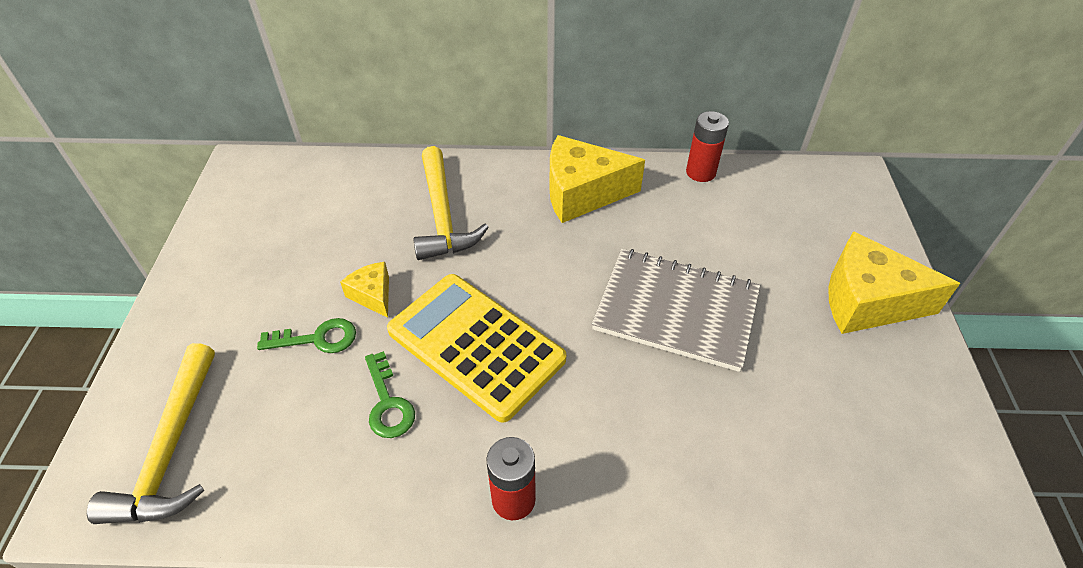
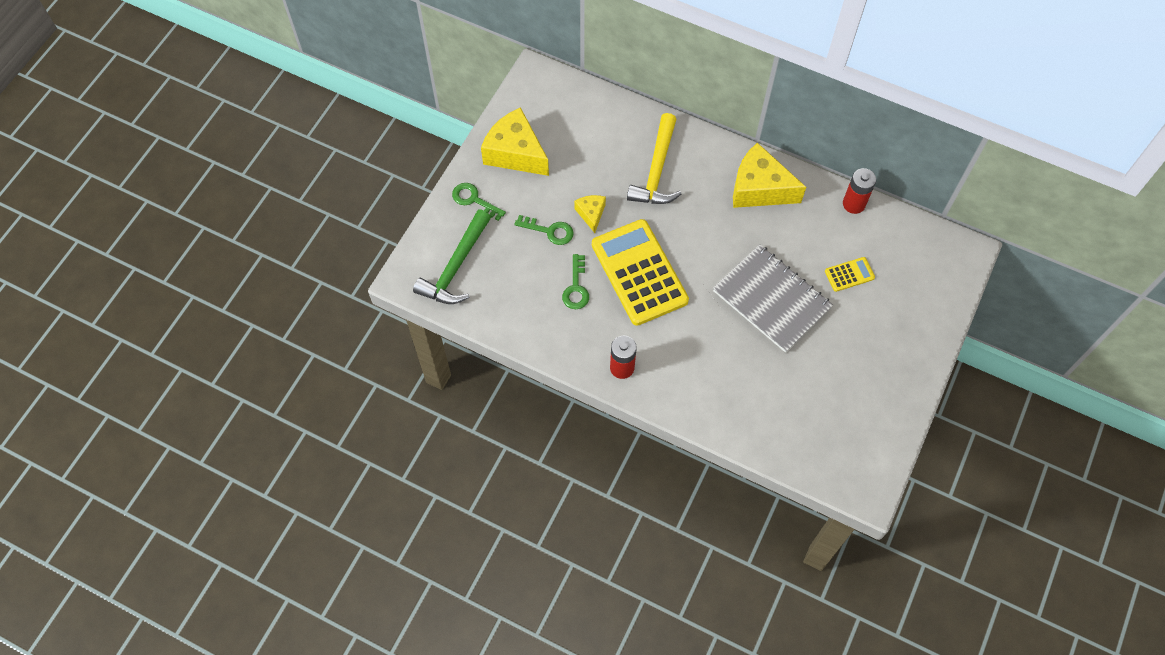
camera: 25 degrees right, 15 degrees up
(171, 449) = (455, 267): yellow hammer -> green hammer
(182, 338) = (474, 200): none -> green key
(749, 245) = (849, 274): none -> yellow calculator
(867, 301) = (899, 343): yellow cheese -> yellow cheese (515, 153)

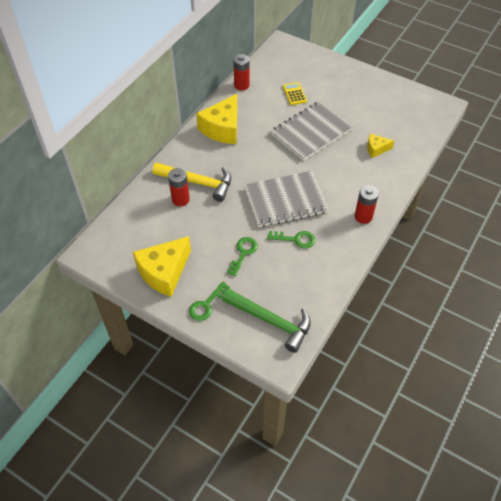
camera: 85 degrees left, 10 degrees down
(591, 214) = (231, 225): yellow cheese -> yellow cheese (376, 149)
(626, 155) = (180, 199): none -> red battery
(639, 272) = (285, 200): yellow calculator -> grey notebook

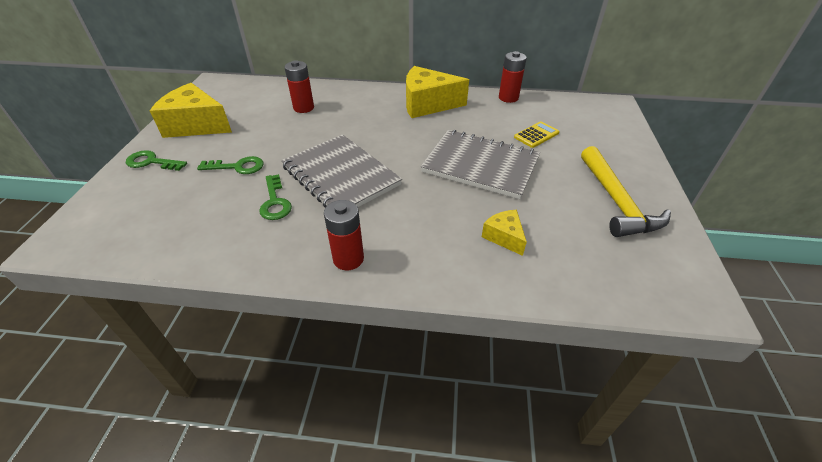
camera: 65 degrees right, 10 degrees down
(198, 182) = (334, 111): yellow hammer -> yellow hammer (616, 201)
(271, 321) = (126, 217): green hammer -> none

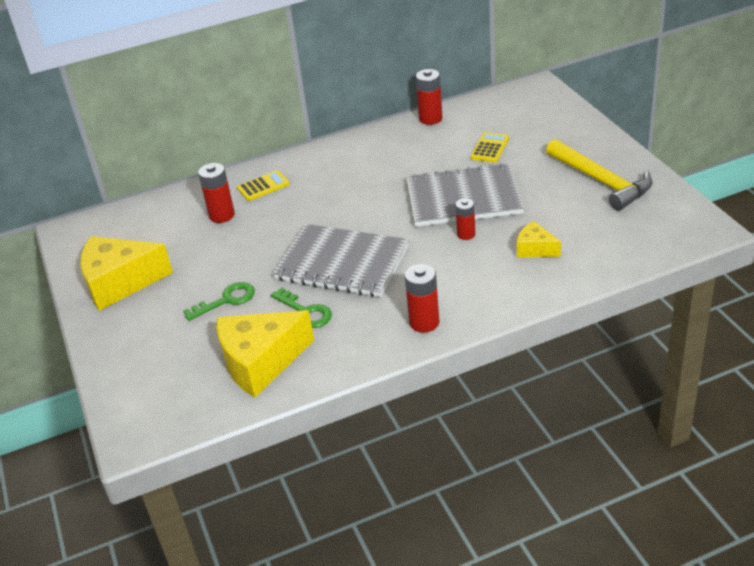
camera: 25 degrees left, 5 degrees down
(151, 162) = (124, 337): green key -> none
(349, 100) = (263, 186): none -> yellow calculator
(427, 104) = (354, 158): yellow cheese -> yellow cheese (260, 362)
(455, 196) = (466, 234): none -> red battery

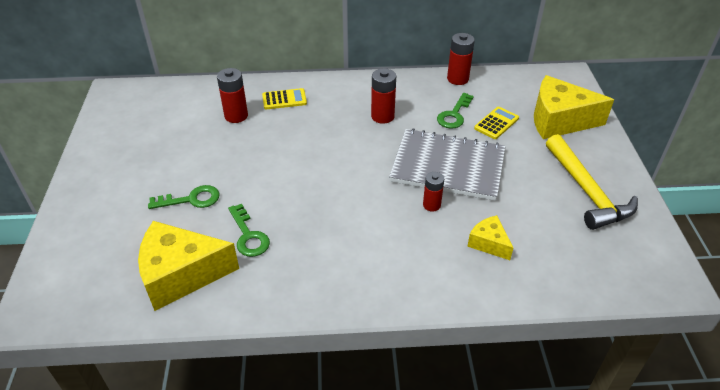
camera: 15 degrees right, 5 degrees up
(120, 282) = (120, 152): yellow cheese -> yellow cheese (559, 120)
(342, 263) = (307, 196): grey notebook -> none
(424, 322) = (345, 287): red battery -> red battery (382, 116)
(445, 152) = (454, 115): none -> green key

